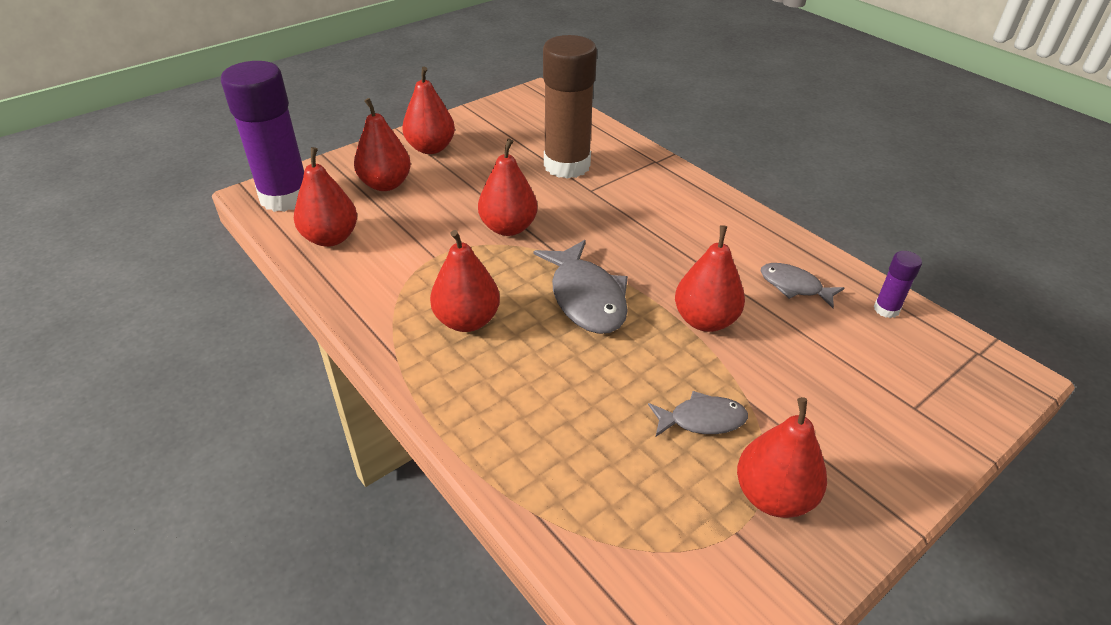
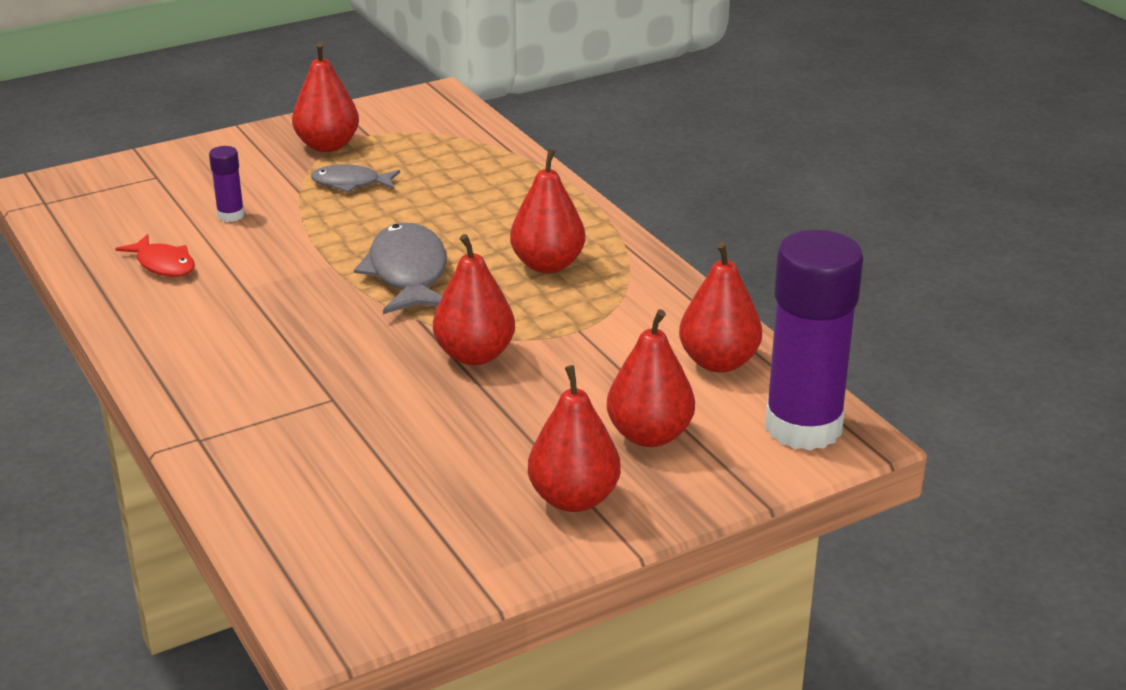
camera: 170 degrees left, 10 degrees down
(567, 165) = (349, 443): brown glue stick -> none
(705, 320) = (291, 245): red pear -> none
(794, 286) = (163, 264): grey fish -> red fish
(886, 309) = (88, 238): purple glue stick -> purple glue stick (230, 215)

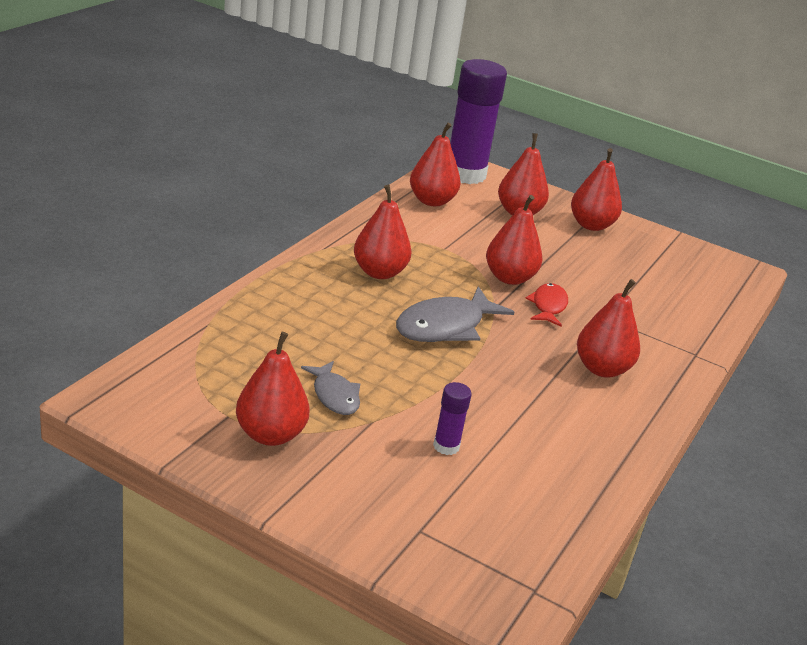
camera: 125 degrees left, 0 degrees up
(163, 264) = (551, 452): red fish -> red fish (548, 306)
(244, 349) = (602, 369): none -> red pear

